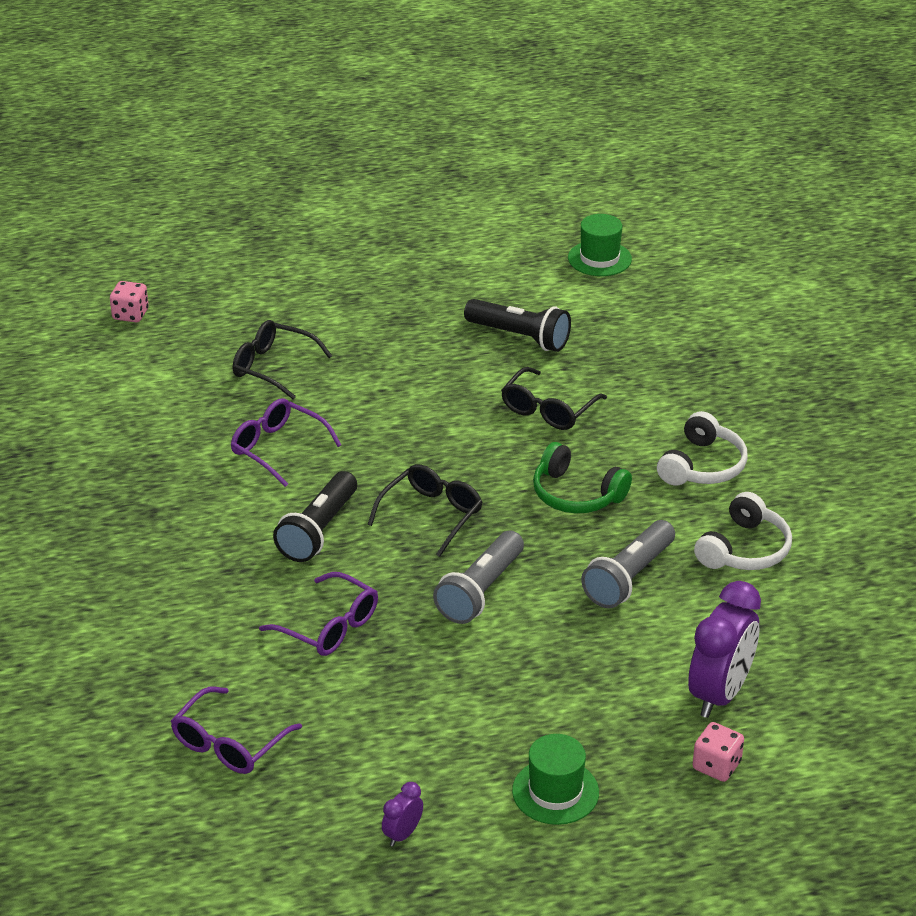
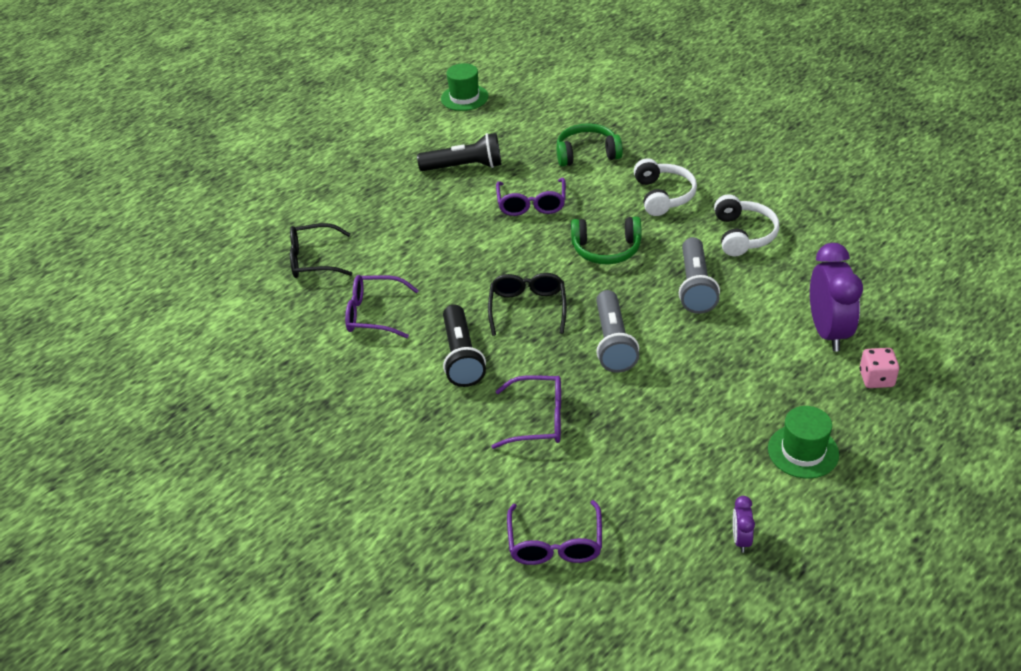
camera: 30 degrees left, 5 degrees up
(130, 314) = (167, 271): pink dice -> none
(548, 410) = (531, 204): black glasses -> purple glasses
(668, 381) = (587, 154): none -> green headphones

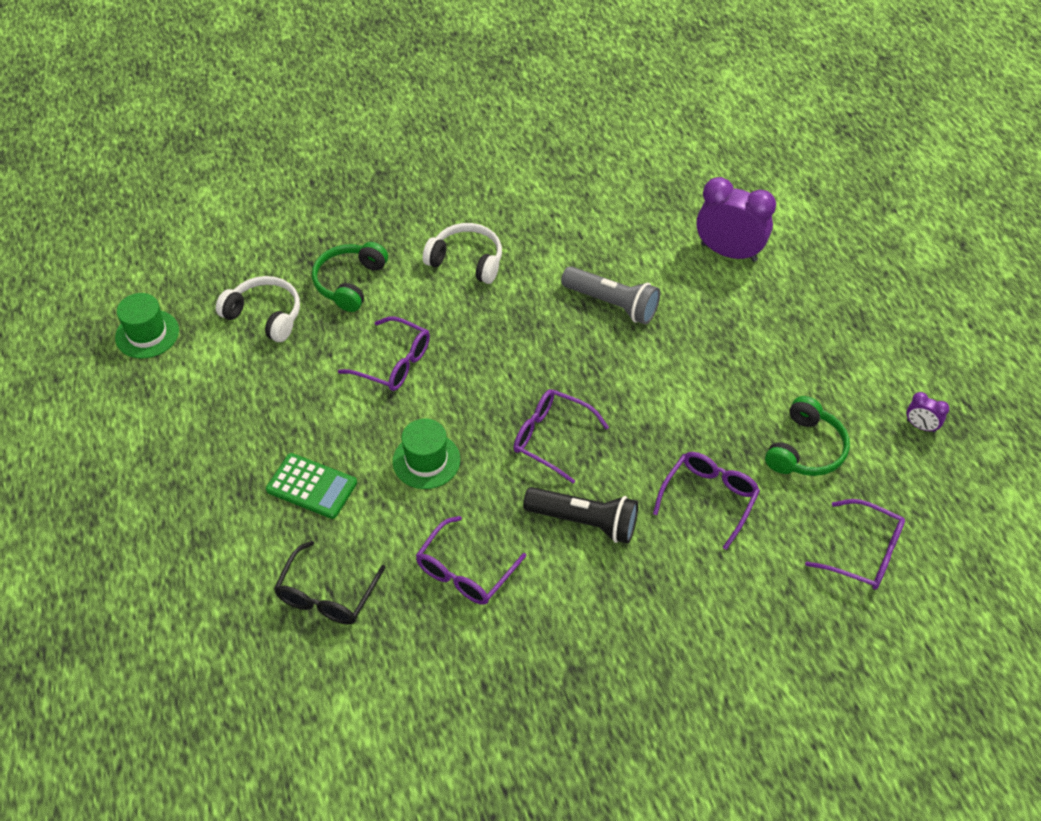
camera: 65 degrees left, 10 degrees up
(395, 216) = (311, 486): none -> green calculator
(464, 167) = (279, 389): black flashlight -> none
(528, 308) = (551, 438): black glasses -> purple glasses
(606, 249) = (512, 339): green headphones -> green headphones (805, 449)
(613, 342) = (645, 397): grey flashlight -> none
(743, 235) = (567, 237): white headphones -> white headphones (265, 315)
(803, 451) = (850, 340): green hat -> green hat (426, 460)
(876, 378) = (799, 254): pink dice -> none

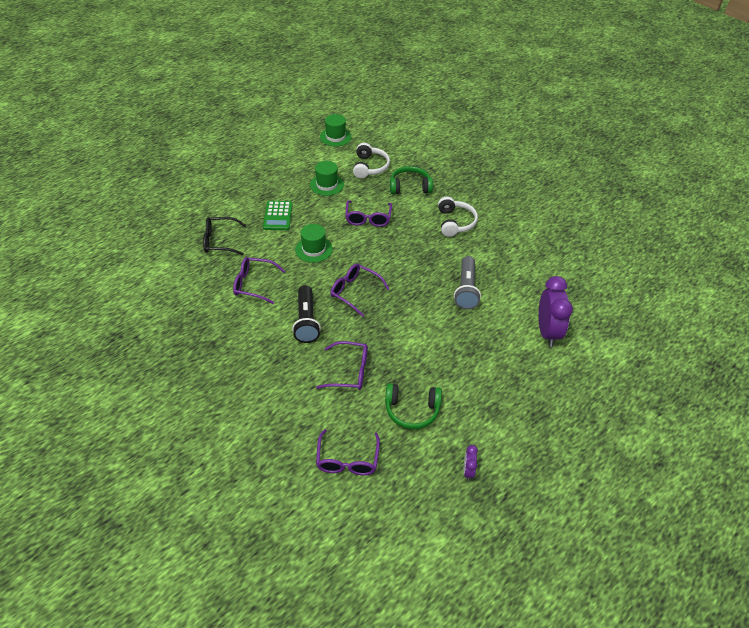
camera: 65 degrees right, 5 degrees down
(273, 390) = (327, 185): none -> green hat
(551, 438) = (354, 291): purple glasses -> purple glasses turned 60 degrees counterclockwise

